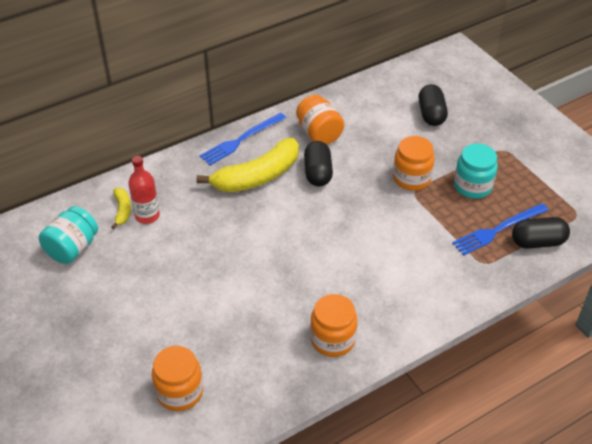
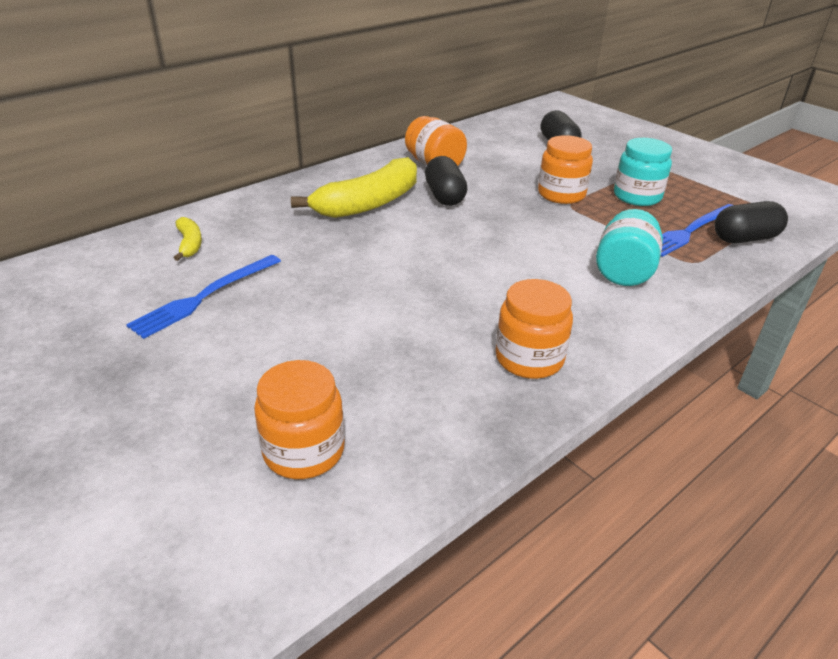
camera: 10 degrees left, 10 degrees down
(72, 248) = (115, 287): turquoise jar -> turquoise jar (624, 271)
(147, 216) = (226, 247): red bottle -> none
(241, 140) = (340, 174): blue fork -> blue fork (204, 297)

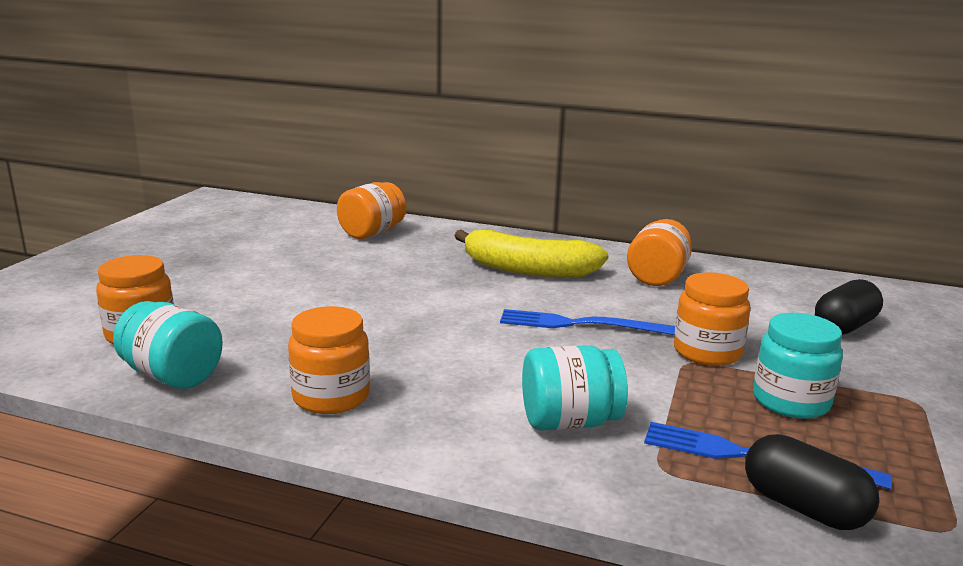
camera: 60 degrees right, 15 degrees down
(189, 244) = (372, 233): yellow banana -> orange jar
(204, 297) = (305, 256): blue fork -> blue fork (580, 324)
(425, 443) = (172, 376): none -> turquoise jar
(444, 196) = (596, 296): black capsule -> none

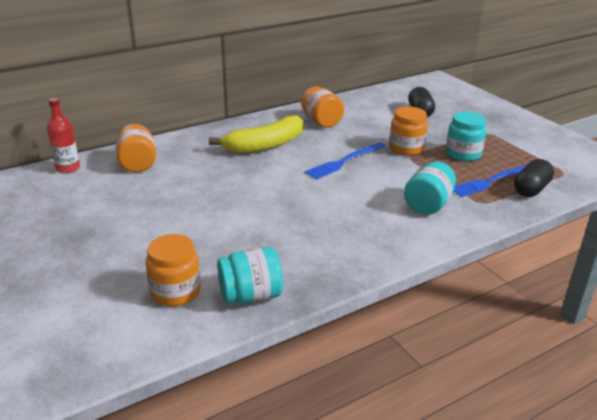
camera: 50 degrees left, 10 degrees up
(316, 213) = (68, 168): none -> red bottle
(331, 397) = (337, 254): orange jar -> none
(803, 507) = (531, 189): black capsule -> black capsule turned 45 degrees counterclockwise

